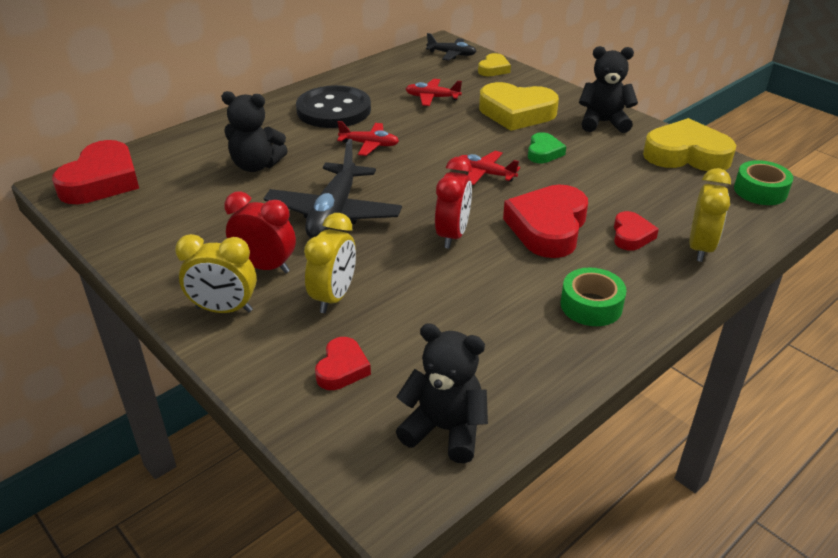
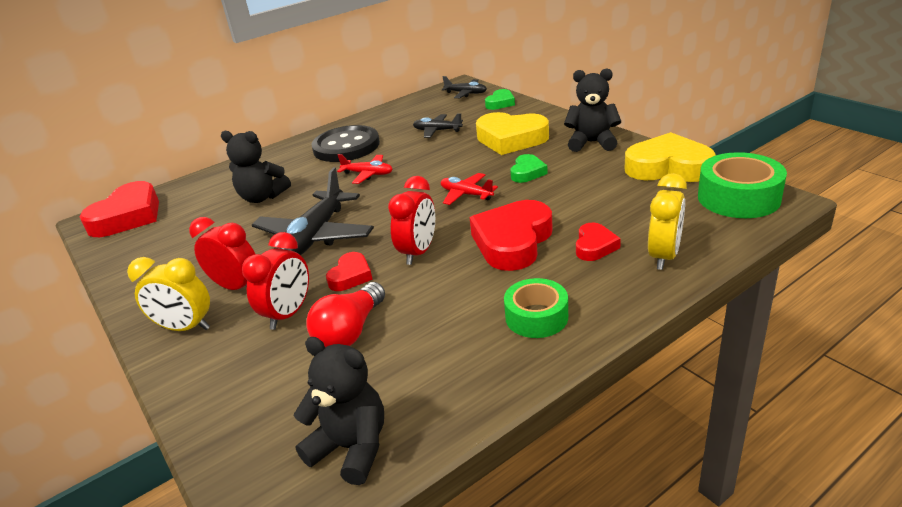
camera: 10 degrees right, 5 degrees down
(333, 297) = (288, 314): yellow clock -> red clock
(342, 368) = (272, 384): red heart -> red heart (350, 276)
(406, 316) = (350, 331): none -> red light bulb
(432, 98) = (437, 131): red plane -> black plane
(493, 69) = (500, 103): yellow heart -> green heart
(760, 191) = (738, 198): green tape -> green tape, size x1.50

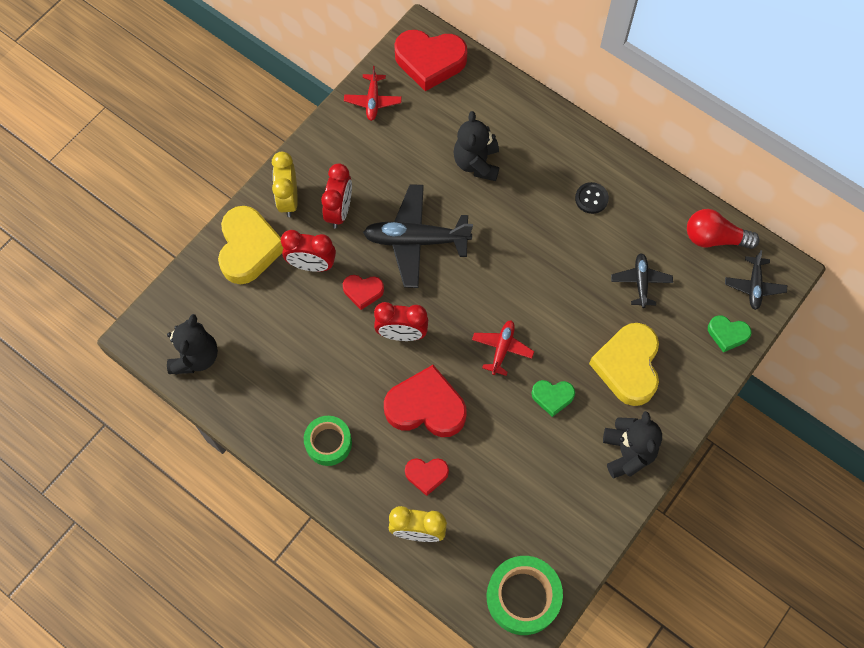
camera: 70 degrees right, 35 degrees up
(346, 146) = (591, 198): black button -> black button, size x0.45
(350, 331) = (297, 316): red light bulb -> red light bulb (714, 238)
(368, 174) = (532, 243): red plane -> red plane (373, 101)
(668, 167) = (578, 532): yellow heart -> yellow heart (249, 248)

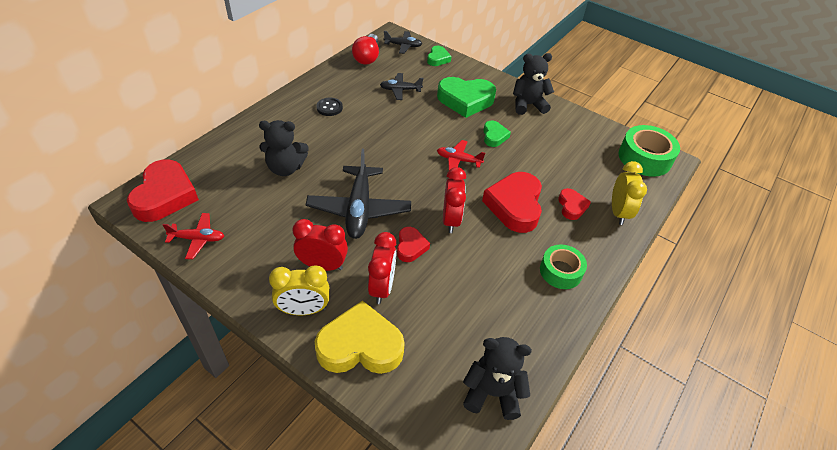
camera: 95 degrees left, 20 degrees down
(628, 366) = (465, 100): yellow heart -> green heart

